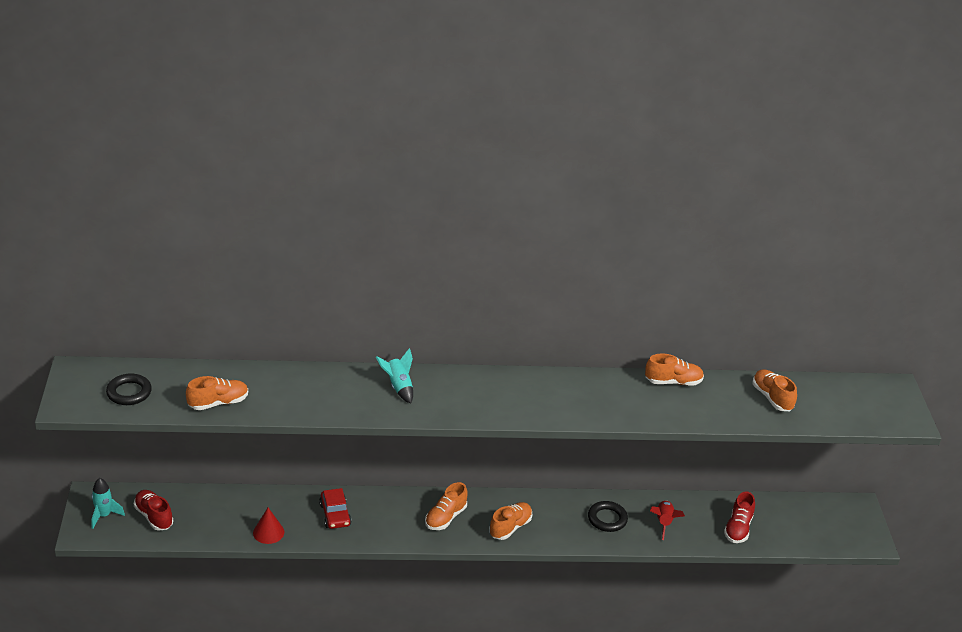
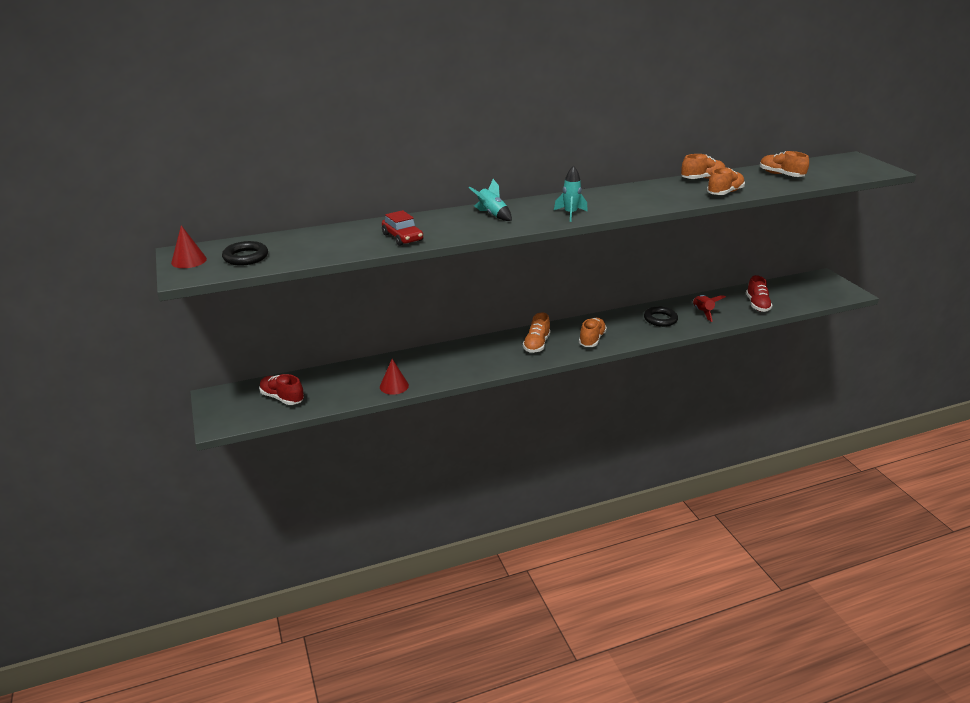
camera: 15 degrees left, 5 degrees down
(76, 384) = (189, 260): none -> red cone
(104, 515) = (233, 407): turquoise rocket -> turquoise rocket (570, 214)
(218, 403) = (337, 249): orange shoe -> orange shoe (724, 193)
(335, 514) = (444, 362): red car -> red car (402, 237)

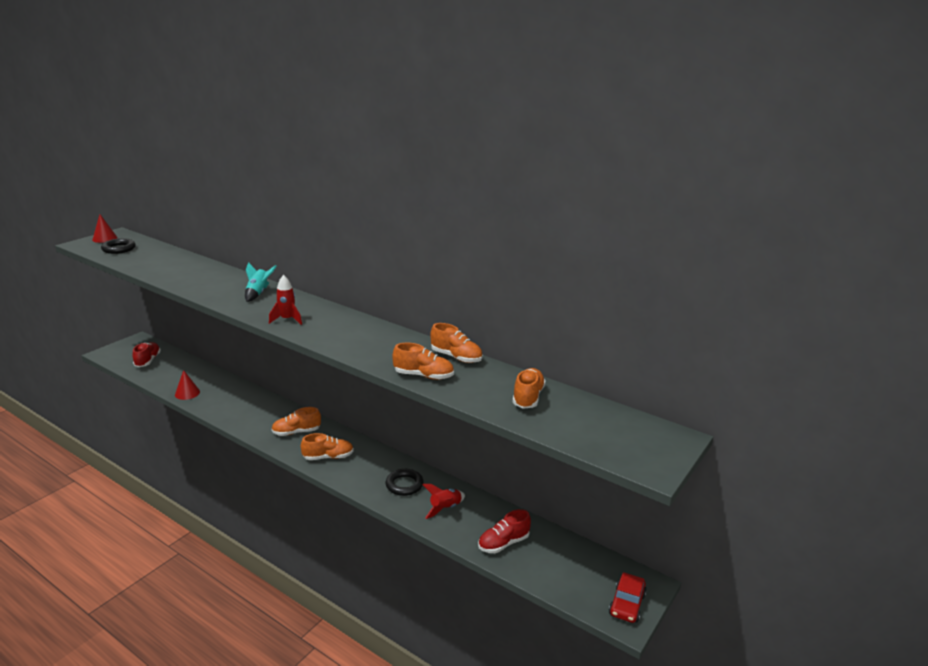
camera: 55 degrees right, 5 degrees down
(402, 237) = (184, 278): red car -> red car (627, 604)
(570, 214) = (287, 320): turquoise rocket -> red rocket

